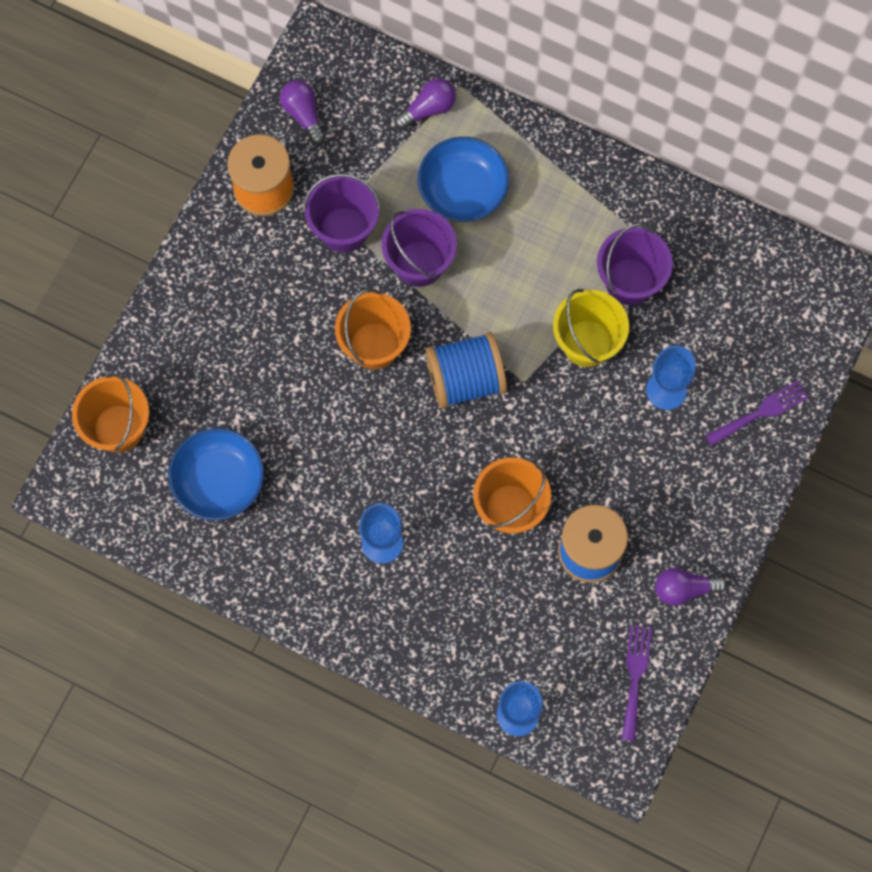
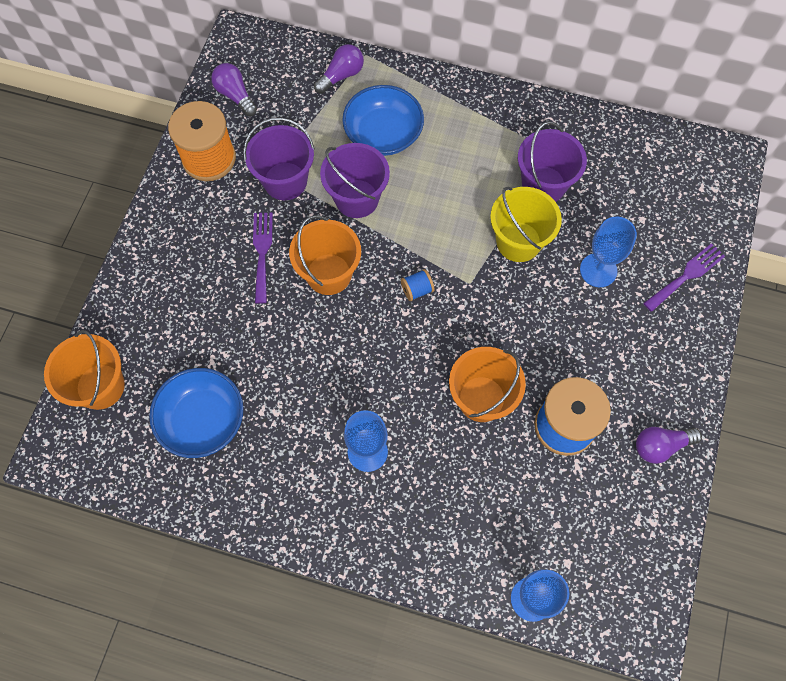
camera: 10 degrees left, 5 degrees down
(465, 379) = (417, 290): blue spool -> blue spool, size x0.42
(635, 677) = (636, 539): purple fork -> purple fork (262, 252)

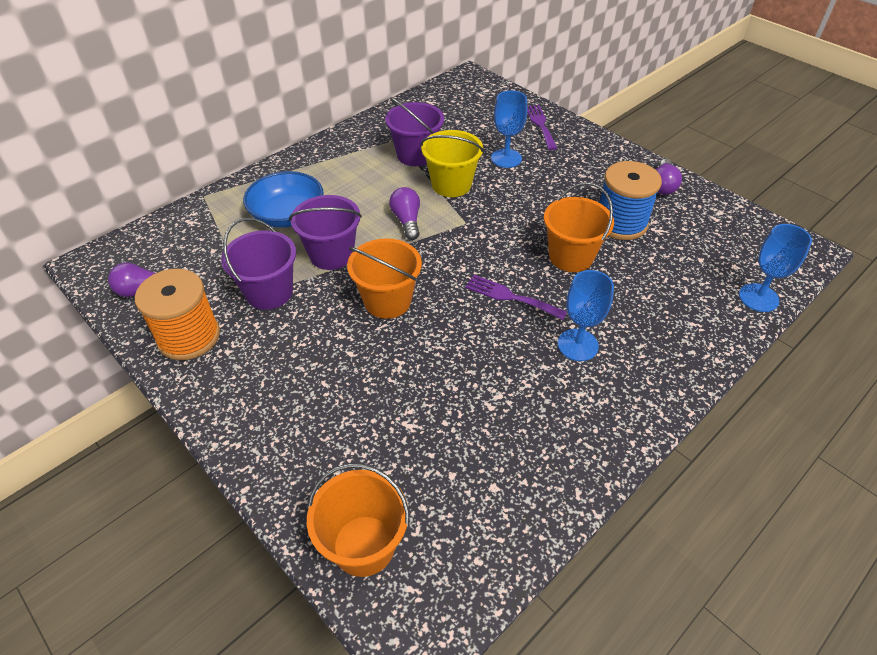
camera: 60 degrees left, 20 degrees down
(202, 420) = (468, 460): blue bowl -> none
(262, 252) = (326, 338): purple fork -> purple fork (510, 297)
(341, 76) = (207, 216): purple light bulb -> purple light bulb (407, 221)
(417, 290) = (447, 253): blue spool -> none

